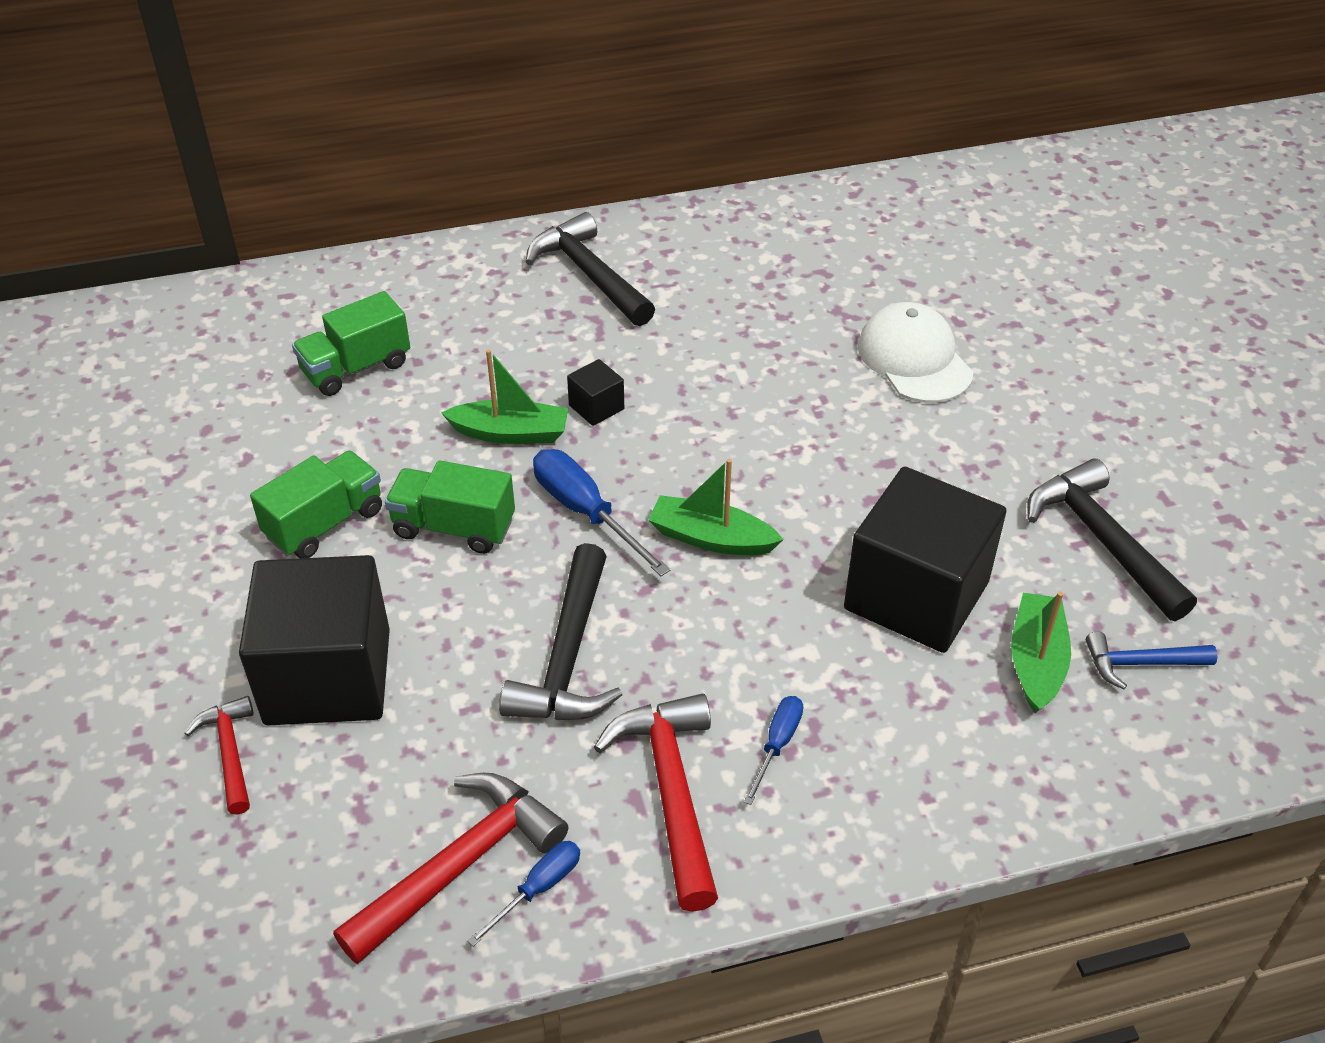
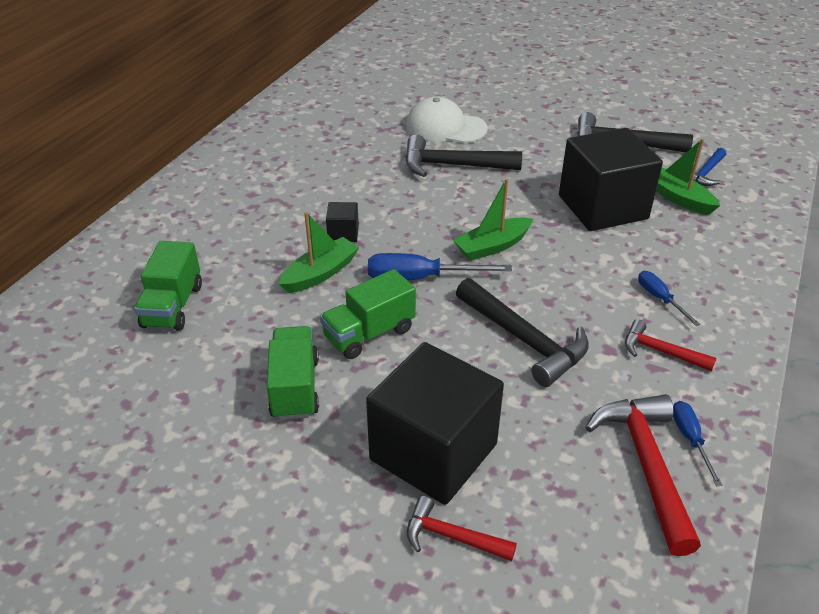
camera: 50 degrees left, 5 degrees down
(590, 275) = (234, 183): black hammer -> black hammer (453, 165)
(671, 792) = (661, 351): red hammer -> red hammer, size x0.57

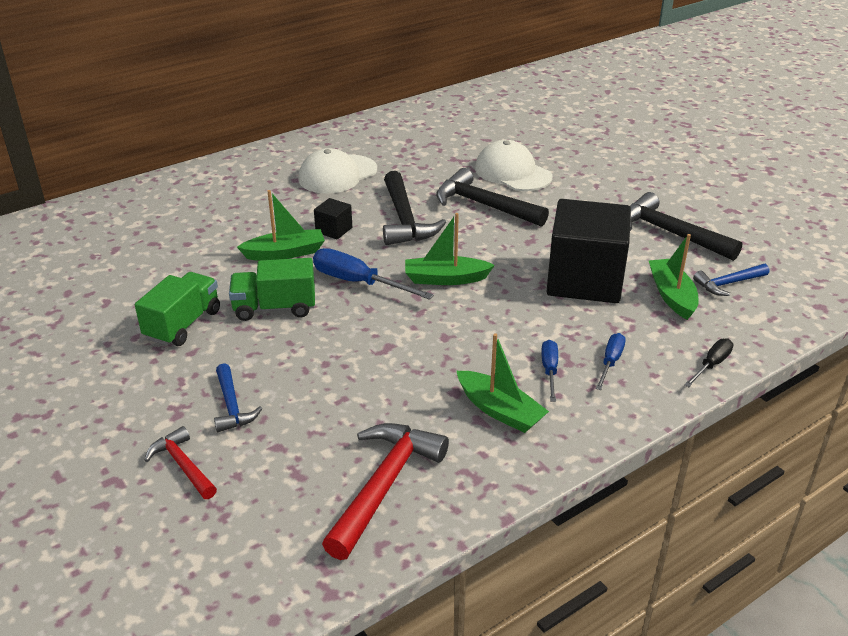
camera: 30 degrees right, 5 degrees down
(173, 306) = (160, 240): green truck -> none
(288, 176) = (337, 174): none -> white cap
(433, 452) = (232, 406): black cube -> blue hammer
(524, 340) = (390, 357): black hammer -> black hammer (404, 219)
(661, 351) = (500, 410): red hammer -> green boat
(690, 439) = (445, 484): blue screwdriver -> blue screwdriver (610, 362)
(763, 246) = (711, 365): none -> black screwdriver

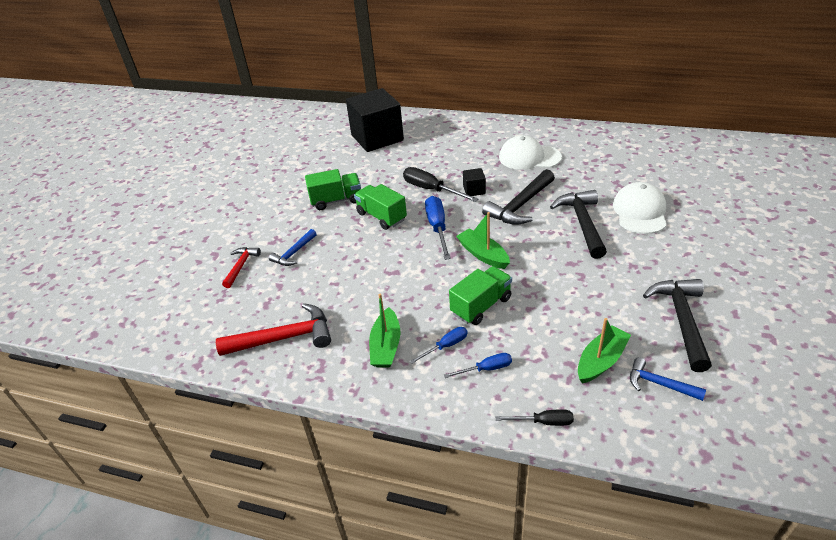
camera: 55 degrees right, 5 degrees up
(285, 253) = (431, 189): green boat -> black screwdriver
(519, 319) = (481, 306): none -> green truck
(584, 280) = (561, 310): black cube -> black cube (377, 138)

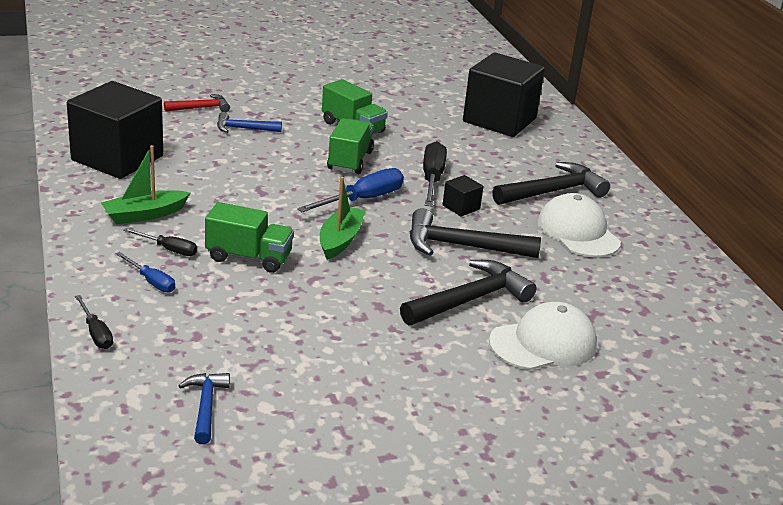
camera: 50 degrees right, 10 degrees down
(284, 338) = (117, 158): red hammer -> black cube
(446, 346) = (169, 249): blue screwdriver -> black screwdriver
(601, 361) = (216, 357): green boat -> none
(682, 320) = (336, 410): black hammer -> black hammer (553, 192)

